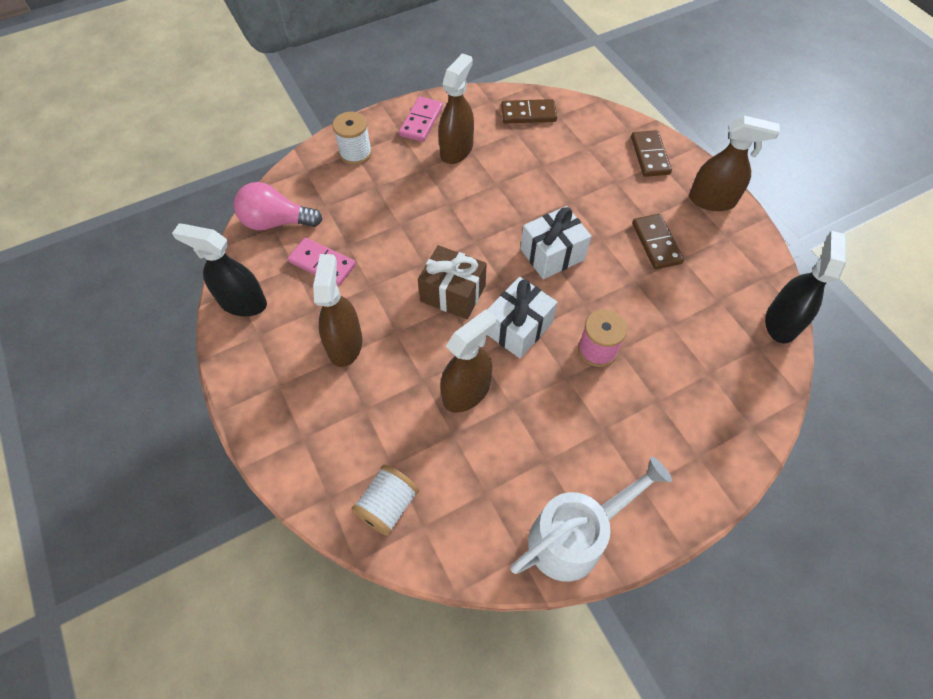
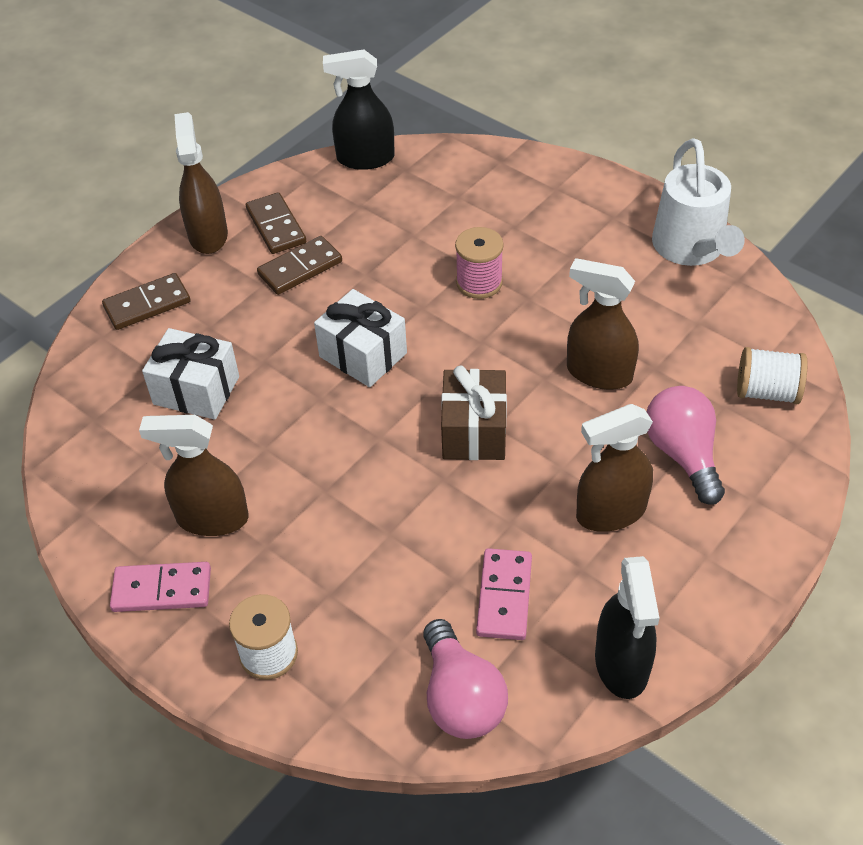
camera: 110 degrees left, 10 degrees down
(364, 412) = (682, 454): none -> pink light bulb
(518, 328) = (489, 355): white gift -> white gift (196, 390)
(528, 114) = (101, 455): brown domino -> brown domino (276, 226)
(575, 536) = (691, 249): white watering can -> white watering can turned 135 degrees counterclockwise

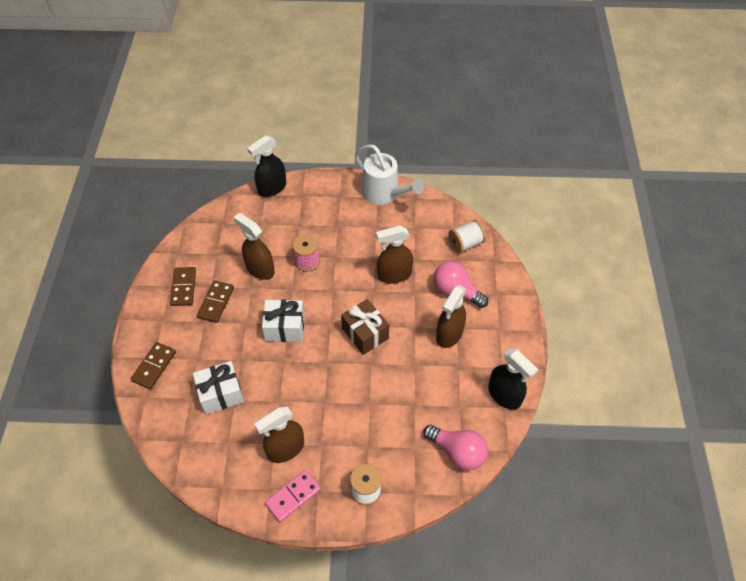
camera: 40 degrees left, 5 degrees up
(208, 235) = (152, 312): brown spray bottle -> brown spray bottle (260, 269)
(276, 226) = (183, 287): brown domino -> brown domino turned 60 degrees clockwise
(365, 158) = (197, 227): black spray bottle -> black spray bottle (272, 188)
(504, 596) = (438, 398): pink domino -> none

